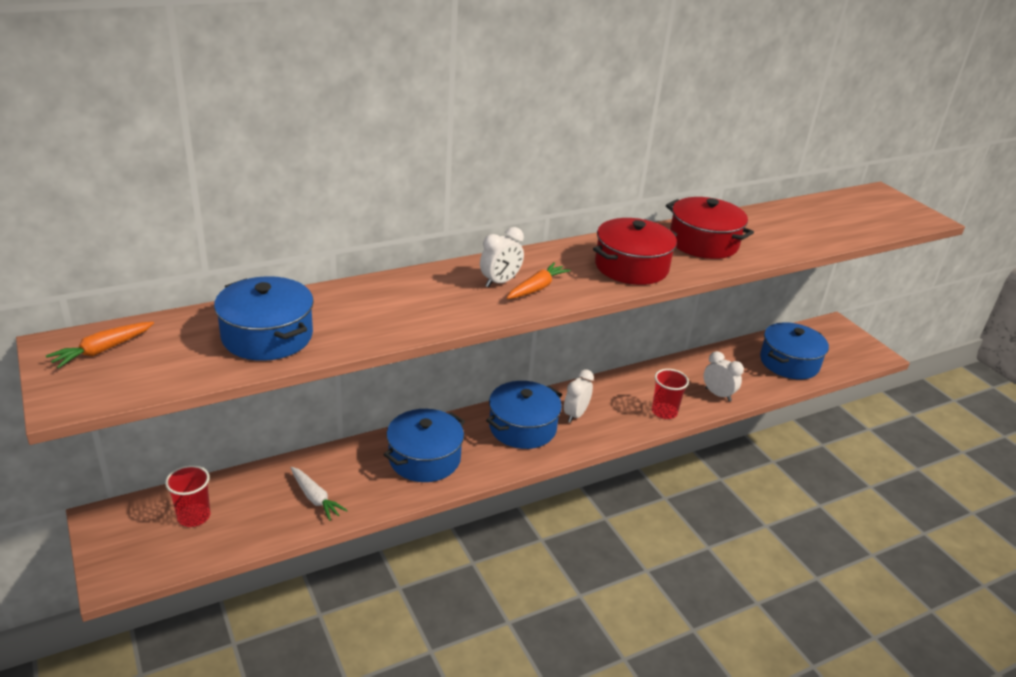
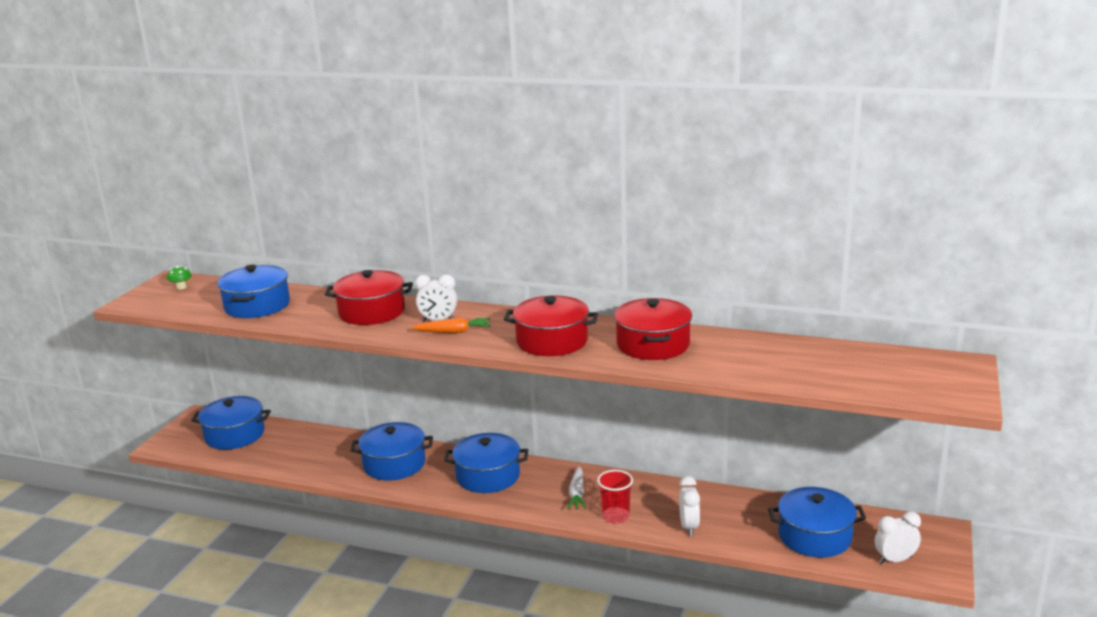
camera: 50 degrees right, 10 degrees down
(102, 350) = (181, 287): orange carrot -> green mushroom
(194, 516) = (234, 435): red cup -> blue pot
(315, 498) = (301, 455): white carrot -> white carrot (577, 494)
(416, 296) = (372, 312): none -> red pot
(575, 415) = (540, 486): white clock -> white clock (895, 560)

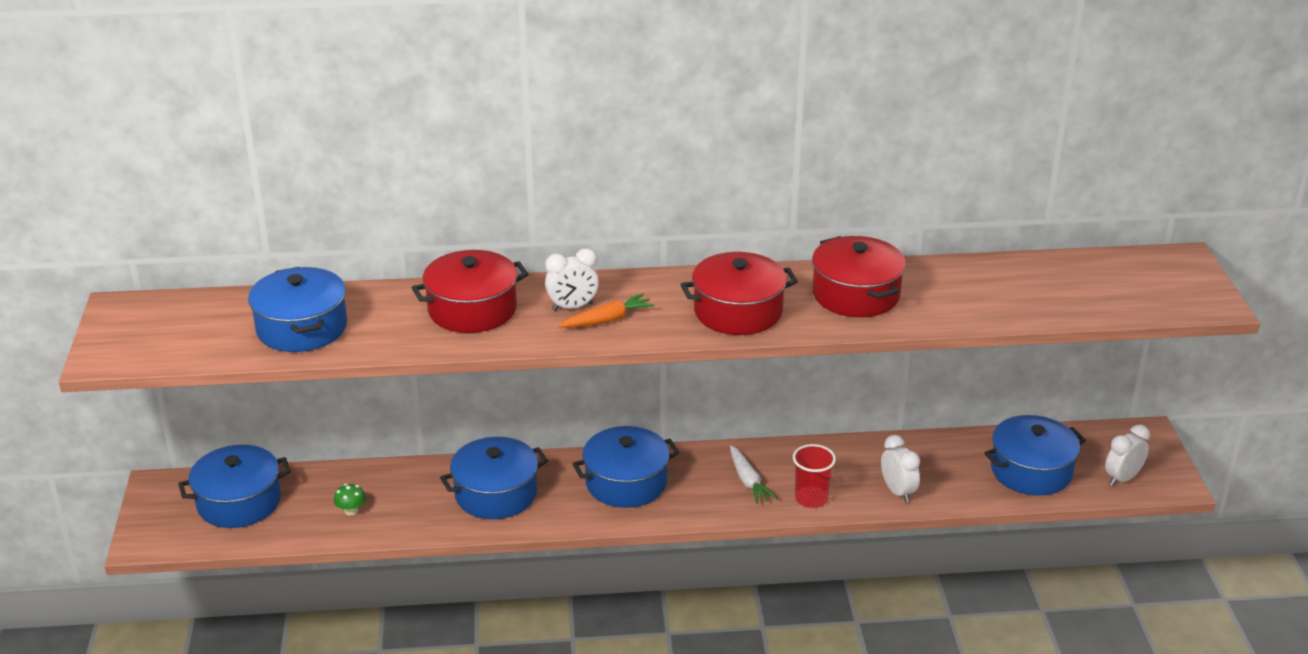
camera: 25 degrees left, 10 degrees up
(181, 287) = (153, 317): green mushroom -> green mushroom (351, 511)

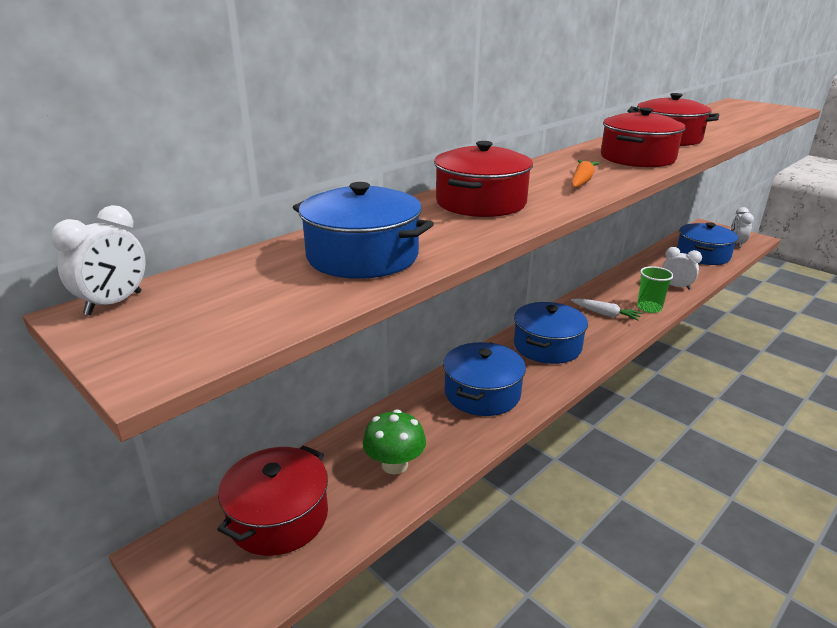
camera: 40 degrees left, 5 degrees down
(239, 502) = (278, 517): blue pot -> red pot
(351, 511) = (394, 464): green mushroom -> green mushroom, size x1.84
(572, 307) = (544, 182): white clock -> white clock (114, 303)
(811, 498) = (649, 308): red cup -> green cup

